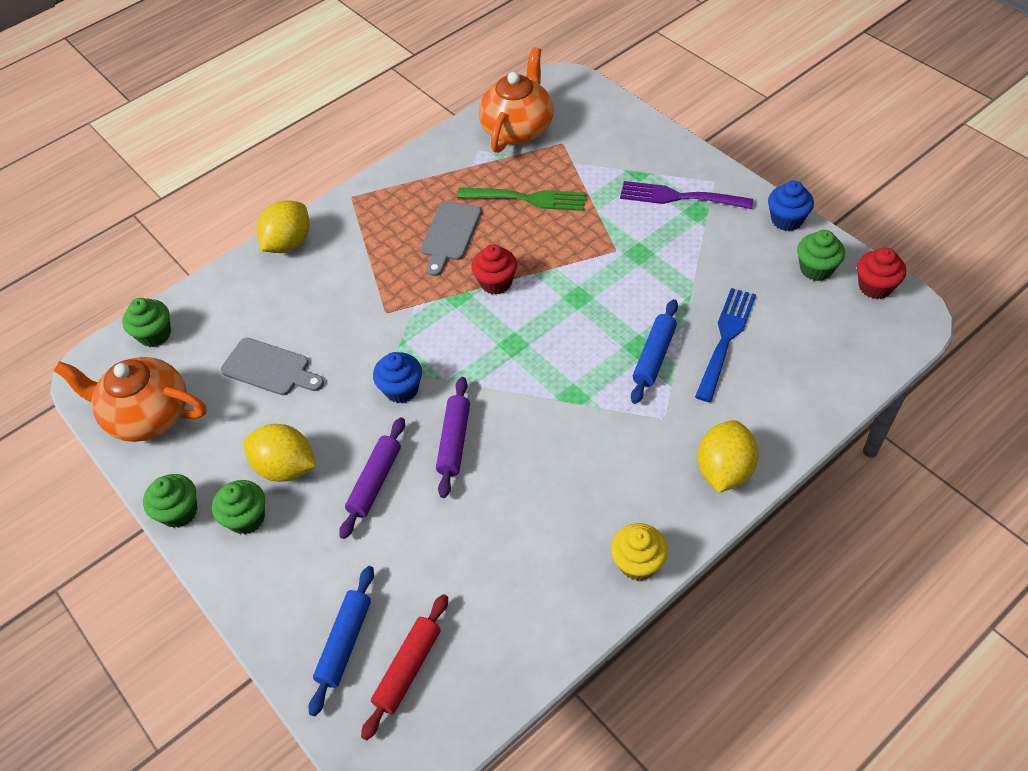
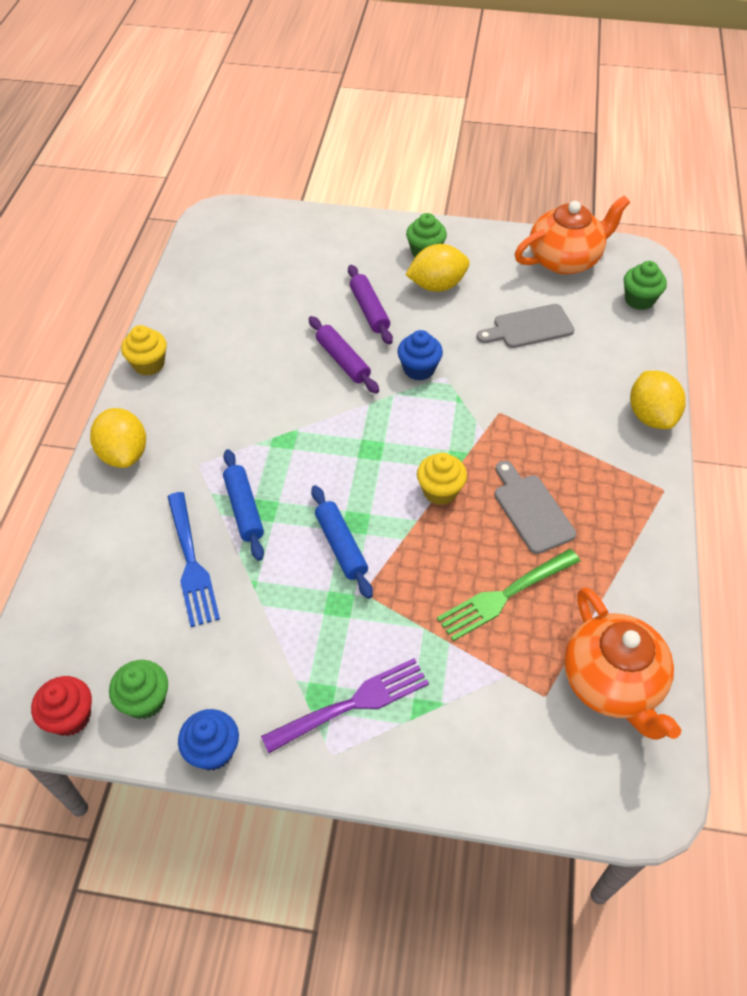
camera: 135 degrees right, 0 degrees up
(179, 512) = (469, 233): green cupcake -> none
(345, 642) = (296, 238): blue rolling pin -> blue rolling pin (341, 546)
(408, 669) = (247, 247): red rolling pin -> none
(496, 282) = (440, 491): red cupcake -> yellow cupcake

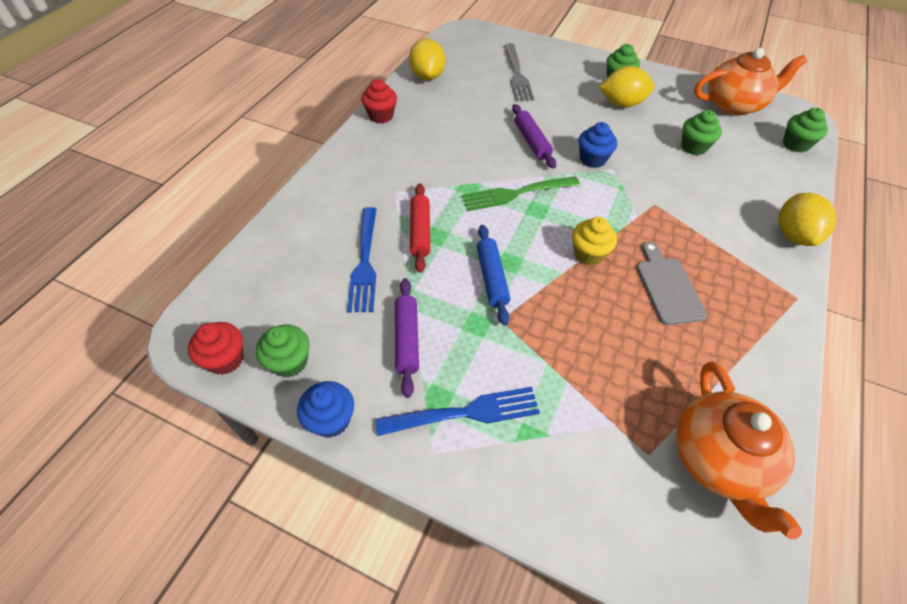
camera: 15 degrees right, 0 degrees up
(124, 454) = (341, 172): yellow lemon -> yellow lemon (427, 76)
(149, 364) = (381, 116): yellow cupcake -> red cupcake
(244, 509) = (420, 232): blue rolling pin -> red rolling pin
(301, 269) = (517, 74): none -> grey fork
(352, 705) = (464, 413): purple fork -> blue fork
(369, 310) = (562, 111): purple rolling pin -> purple rolling pin (407, 339)
(505, 595) = (629, 353): green fork -> green fork (517, 193)
(529, 327) = (694, 147): grey cutting board -> green cupcake

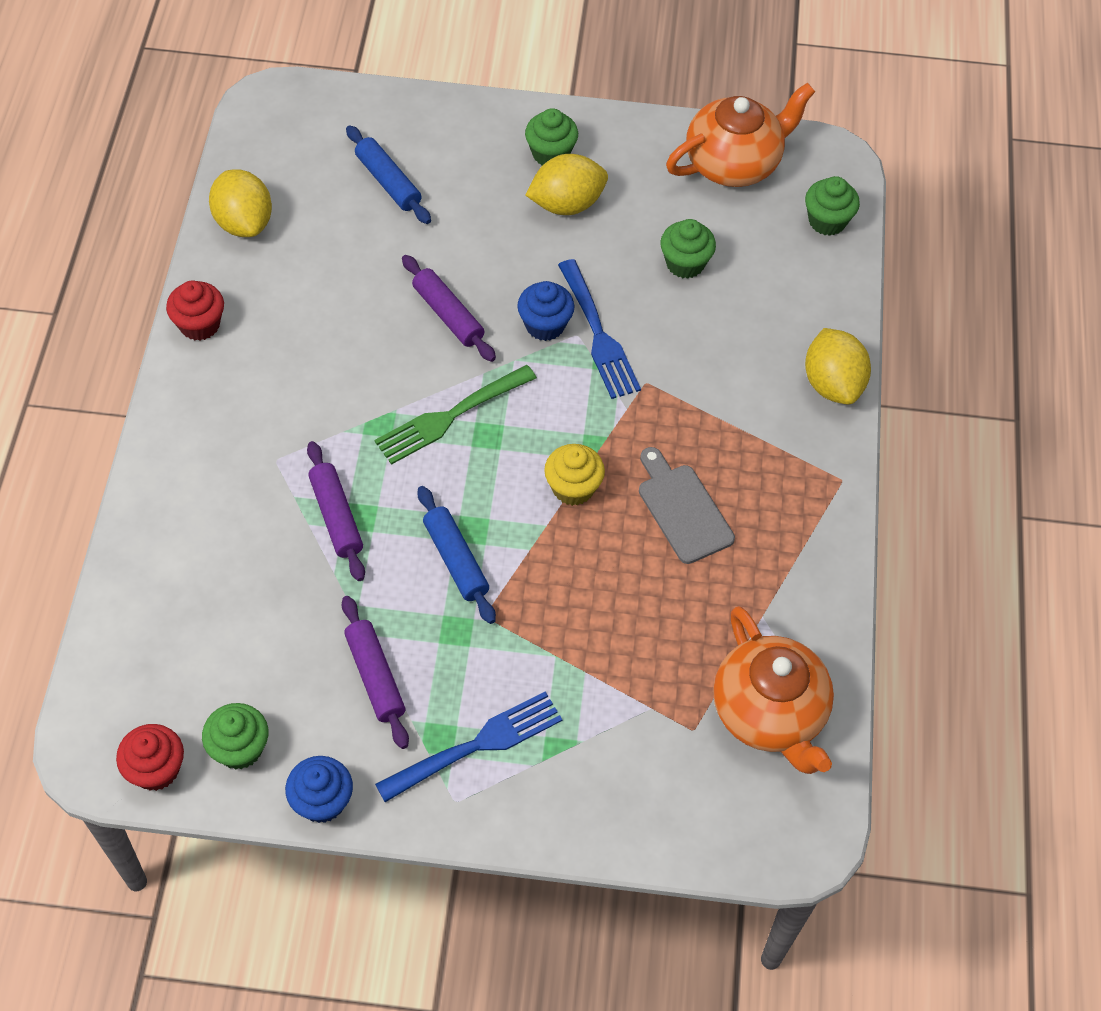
camera: 20 degrees left, 5 degrees up
(364, 262) = (277, 584): blue fork -> blue fork (597, 333)
(420, 232) = (336, 516): red rolling pin -> purple rolling pin
(517, 74) = (388, 182): grey fork -> blue rolling pin

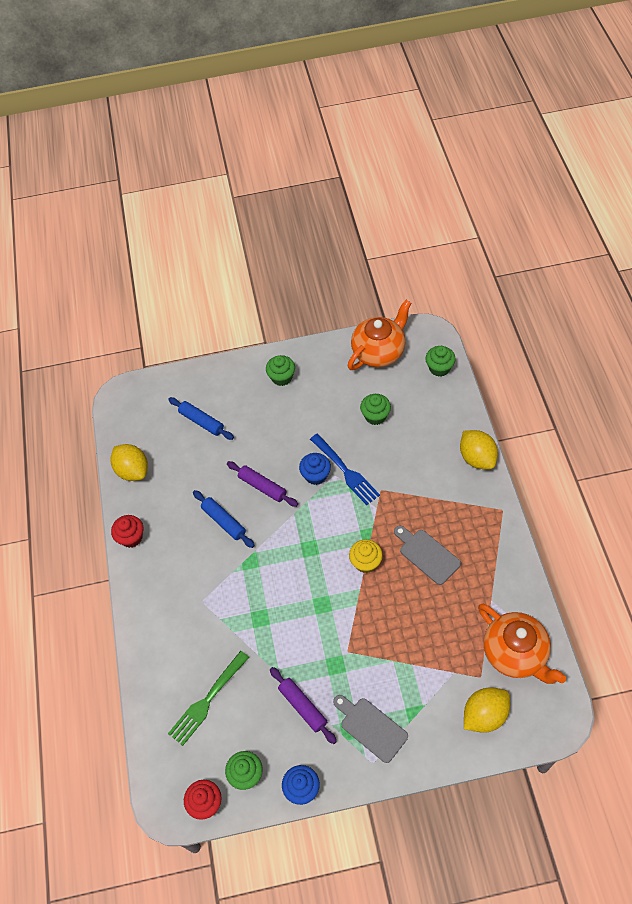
camera: 10 degrees left, 0 degrees up
(336, 516) = (247, 622): purple rolling pin -> none
(451, 415) = (286, 543): green fork -> green fork (207, 699)
(456, 560) = (320, 625): blue rolling pin -> blue rolling pin (224, 521)
(475, 746) = (371, 727): blue fork -> grey cutting board
(566, 204) = (301, 403): yellow lemon -> yellow lemon (484, 715)

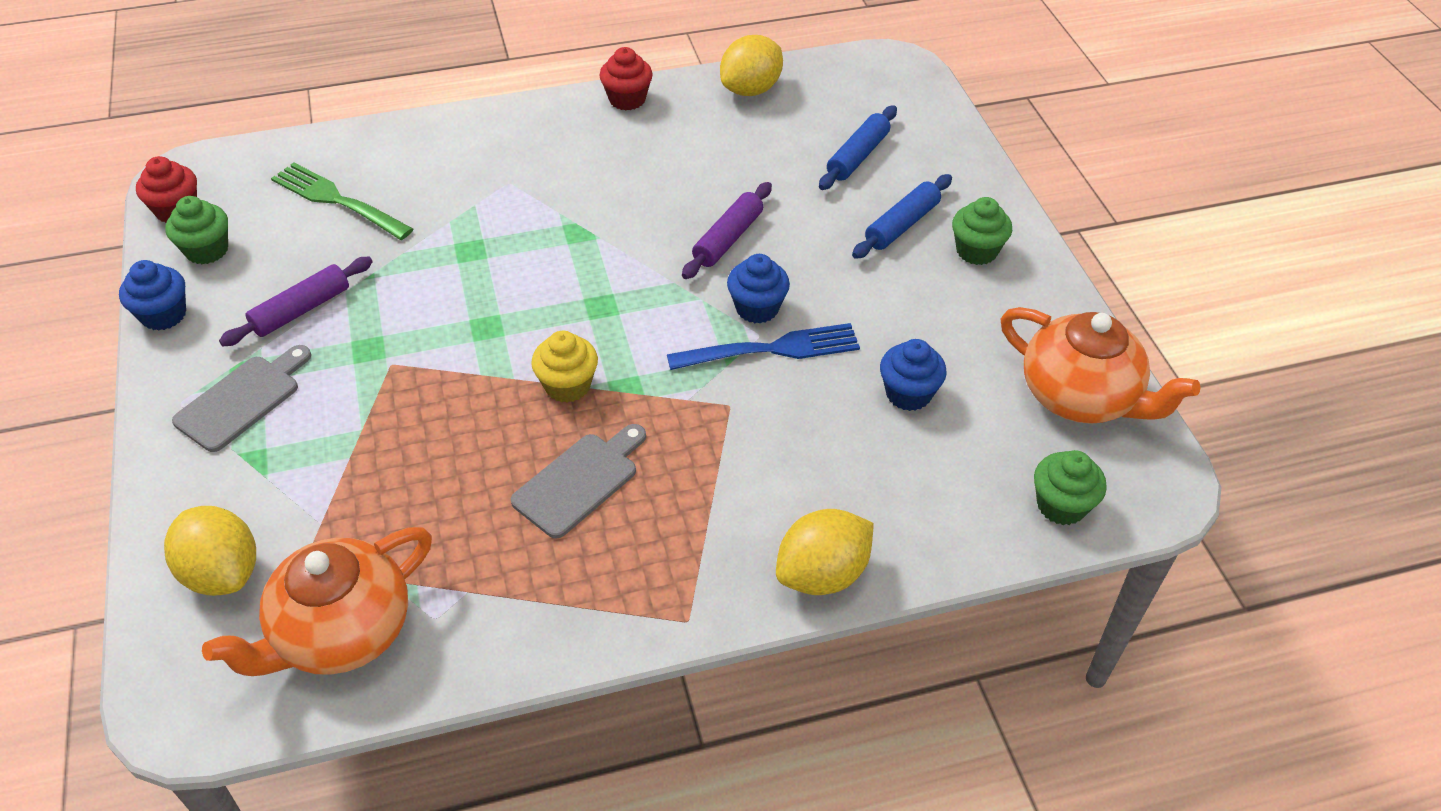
camera: 80 degrees right, 10 degrees down
(224, 521) = (656, 196): blue rolling pin -> blue rolling pin (901, 225)
(345, 471) = (770, 350): blue fork -> blue fork turned 150 degrees counterclockwise
(375, 416) = (908, 394): green cupcake -> blue cupcake

